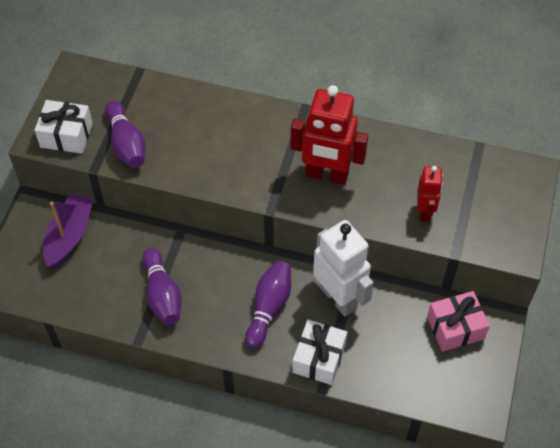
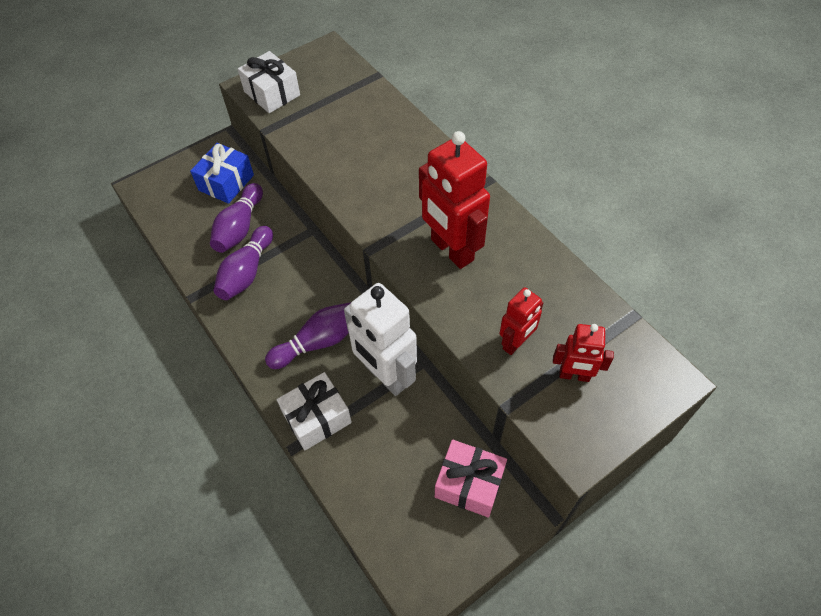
camera: 40 degrees right, 0 degrees up
(69, 236) = (226, 182): purple boat -> blue gift
(126, 143) = (309, 125): purple bowling pin -> purple bowling pin (240, 227)
(339, 297) = (386, 376): white robot -> white robot turned 135 degrees clockwise
(477, 208) = (574, 375): none -> red robot

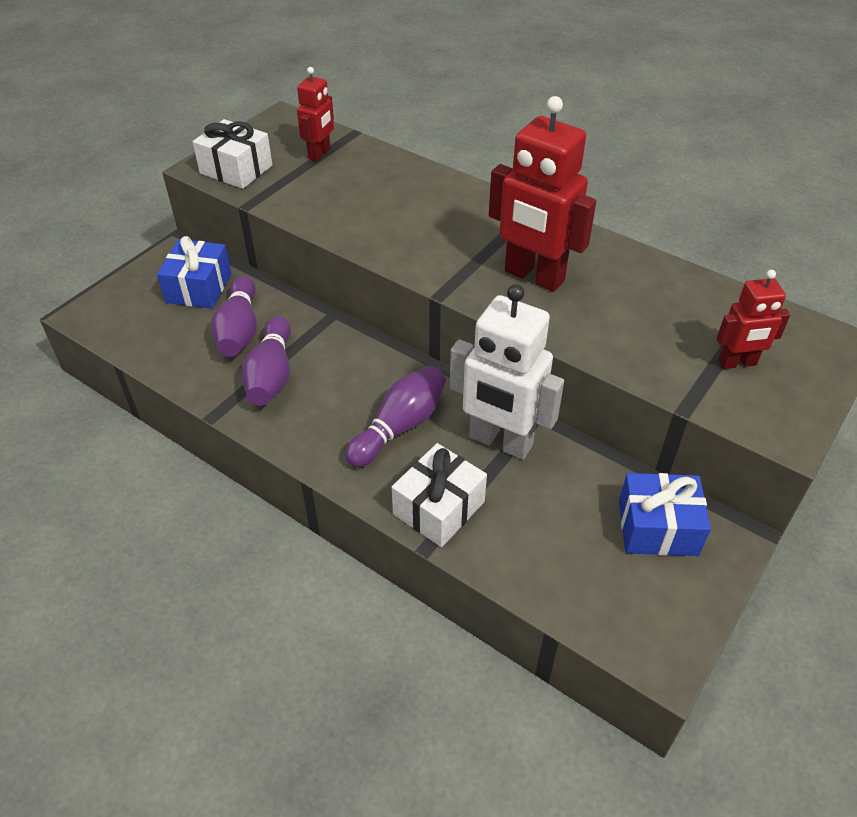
camera: 20 degrees left, 10 degrees down
(469, 484) = (657, 528): pink gift -> blue gift
(516, 343) = (656, 348): red robot -> red robot (319, 154)

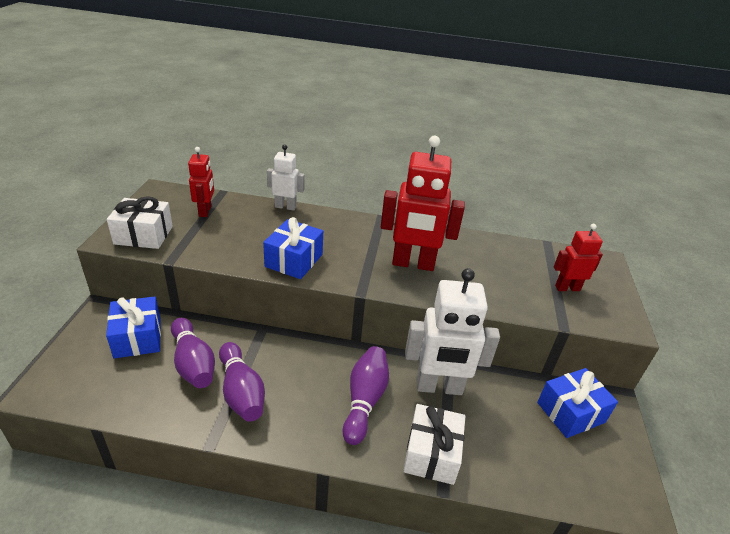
camera: 30 degrees left, 10 degrees down
(384, 237) = (294, 260): none -> blue gift
(419, 167) = (285, 207): none -> white robot
(737, 363) = (567, 288): red robot -> red robot turned 150 degrees counterclockwise

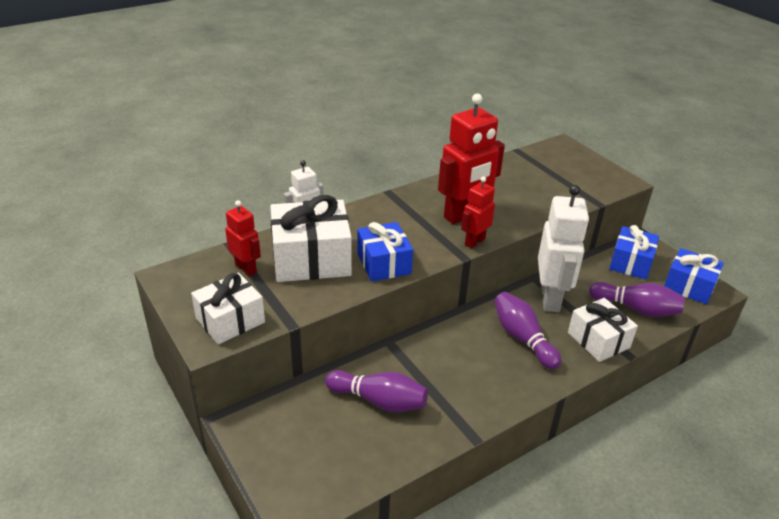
camera: 40 degrees left, 0 degrees up
(137, 338) = (305, 416): blue gift -> blue gift (689, 286)
(241, 392) = (442, 392): purple bowling pin -> purple bowling pin (636, 309)
(252, 229) = (311, 259): none -> white gift
(439, 387) = (550, 298): white robot -> white robot turned 45 degrees counterclockwise
(567, 288) = (568, 176): red robot -> red robot (474, 241)

